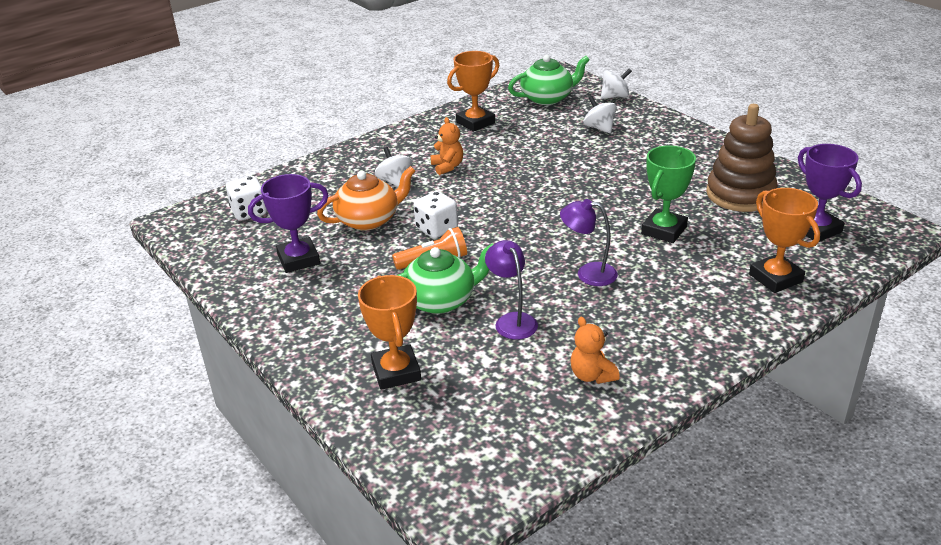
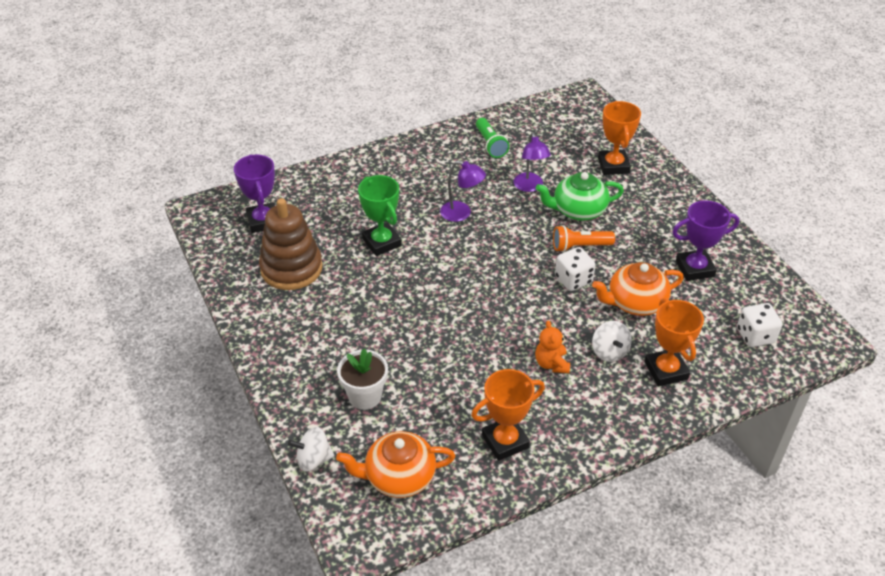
camera: 170 degrees left, 10 degrees up
(547, 98) = (398, 477): green teapot -> orange teapot
(592, 375) = (490, 144): orange teddy bear -> green flashlight
(599, 128) = (365, 396): white spinning top -> white flower pot
(664, 230) = (382, 242): green trophy -> green trophy turned 75 degrees counterclockwise
(775, 278) = (330, 186): orange trophy -> orange trophy (666, 370)

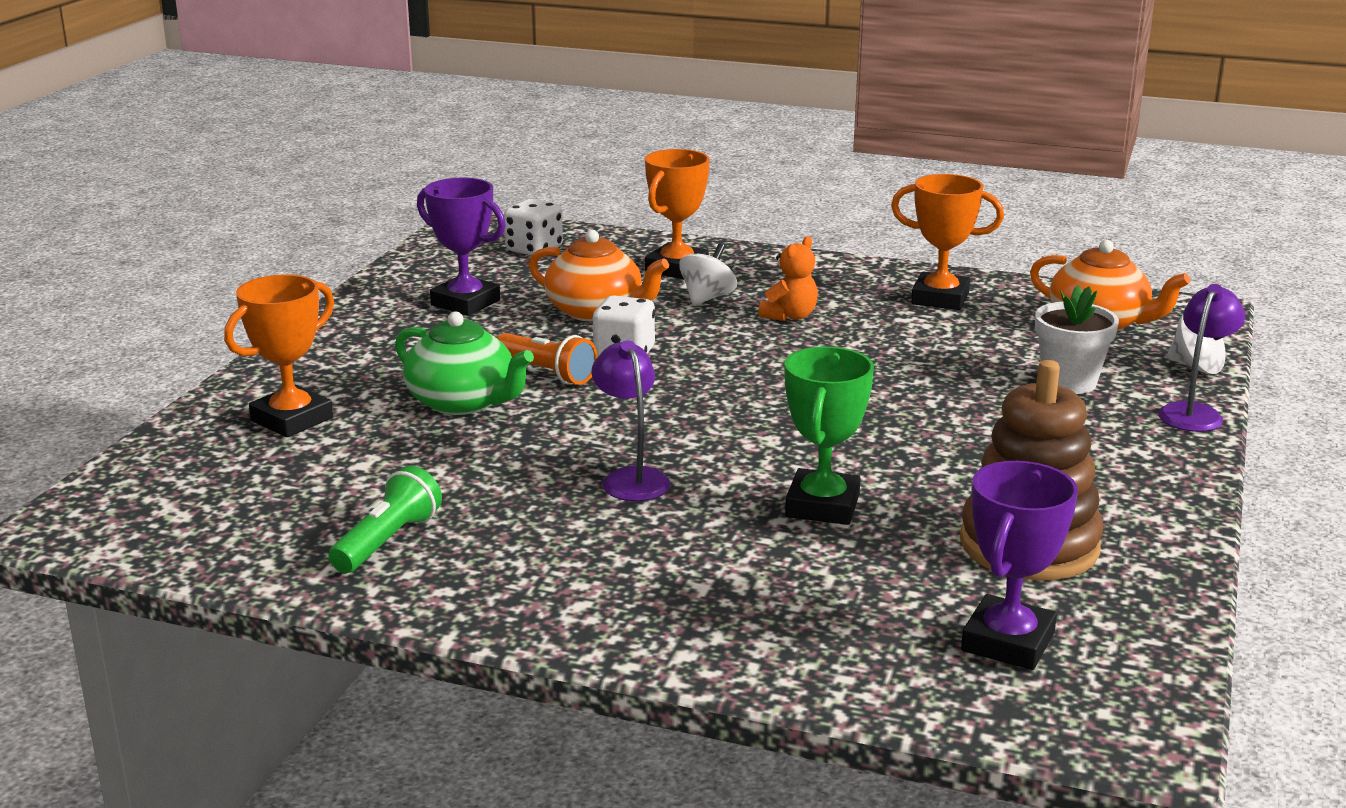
camera: 135 degrees left, 20 degrees down
(530, 187) = (462, 457): purple lamp -> purple lamp (1194, 413)

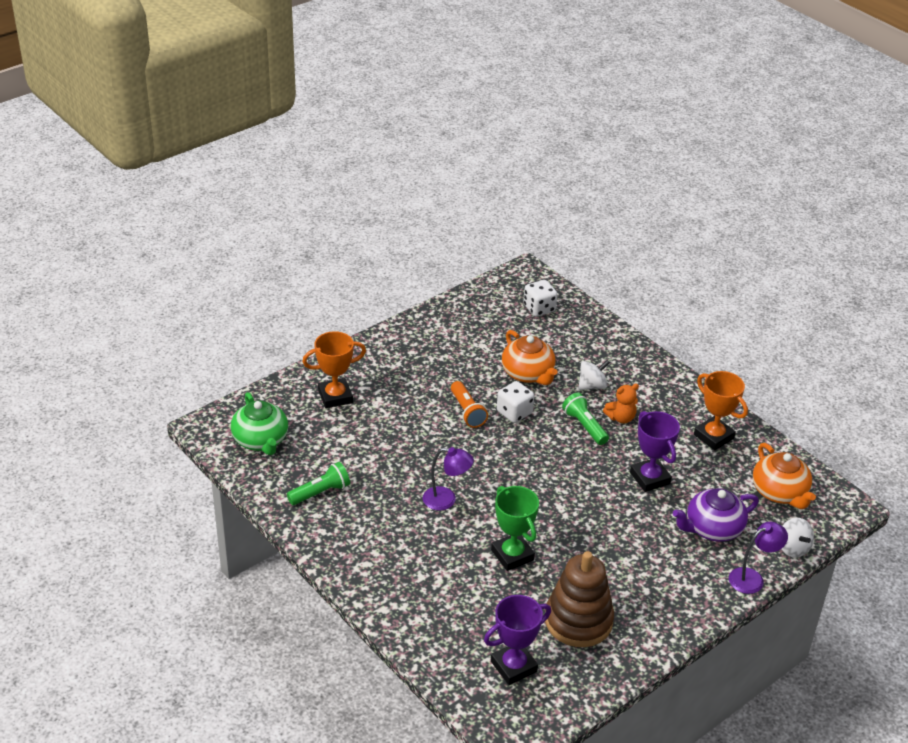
camera: 30 degrees right, 15 degrees up
(463, 402) = (415, 416): green teapot -> green teapot (261, 440)
(465, 303) = (471, 341): purple trophy -> purple trophy (650, 478)
(631, 478) = (446, 500): purple lamp -> purple lamp turned 90 degrees clockwise
(676, 268) = (598, 354): orange trophy -> none
(749, 338) = (584, 426): none -> green flashlight
(822, 506) = (512, 555): green trophy -> green trophy turned 75 degrees counterclockwise
(1069, 382) = (712, 528): white flower pot -> purple teapot

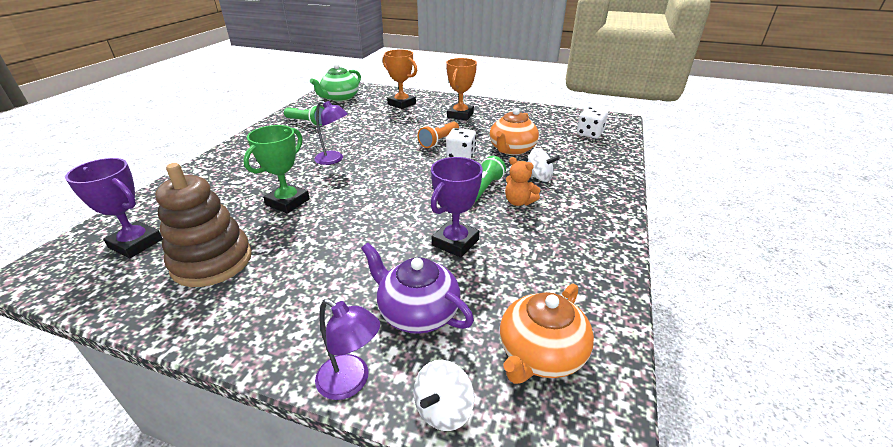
camera: 60 degrees right, 5 degrees down
(446, 500) = (334, 159): purple lamp -> purple lamp turned 45 degrees counterclockwise
(713, 436) = (568, 264): orange trophy -> orange trophy (460, 115)

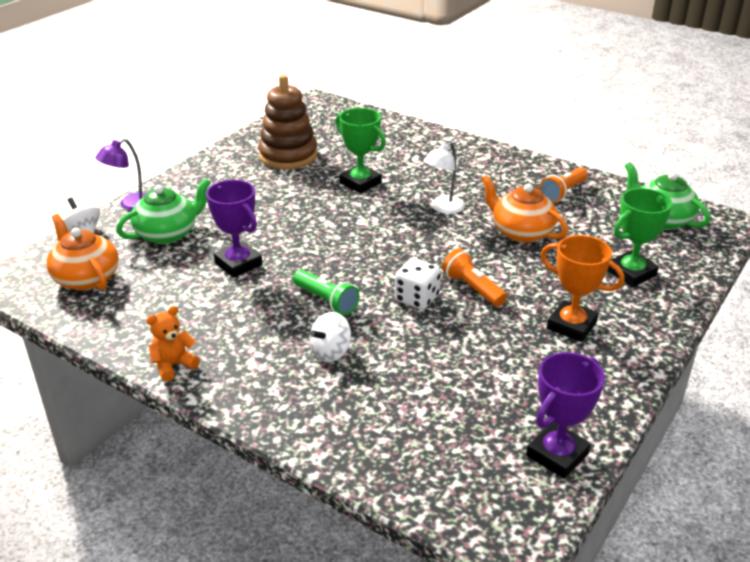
camera: 105 degrees right, 0 degrees up
(136, 243) = (331, 127): purple trophy -> purple trophy (557, 455)
(307, 122) = (563, 193): green flashlight -> orange flashlight
(334, 159) = (443, 208): purple lamp -> white lamp
(401, 104) = (631, 273): orange trophy -> green trophy
(417, 312) = (168, 233): purple teapot -> green teapot
(512, 149) = (422, 349): orange teapot -> orange teapot (521, 232)
(518, 202) = (283, 320): orange teddy bear -> orange teddy bear (173, 365)
(589, 134) = (454, 461): white dice -> none

